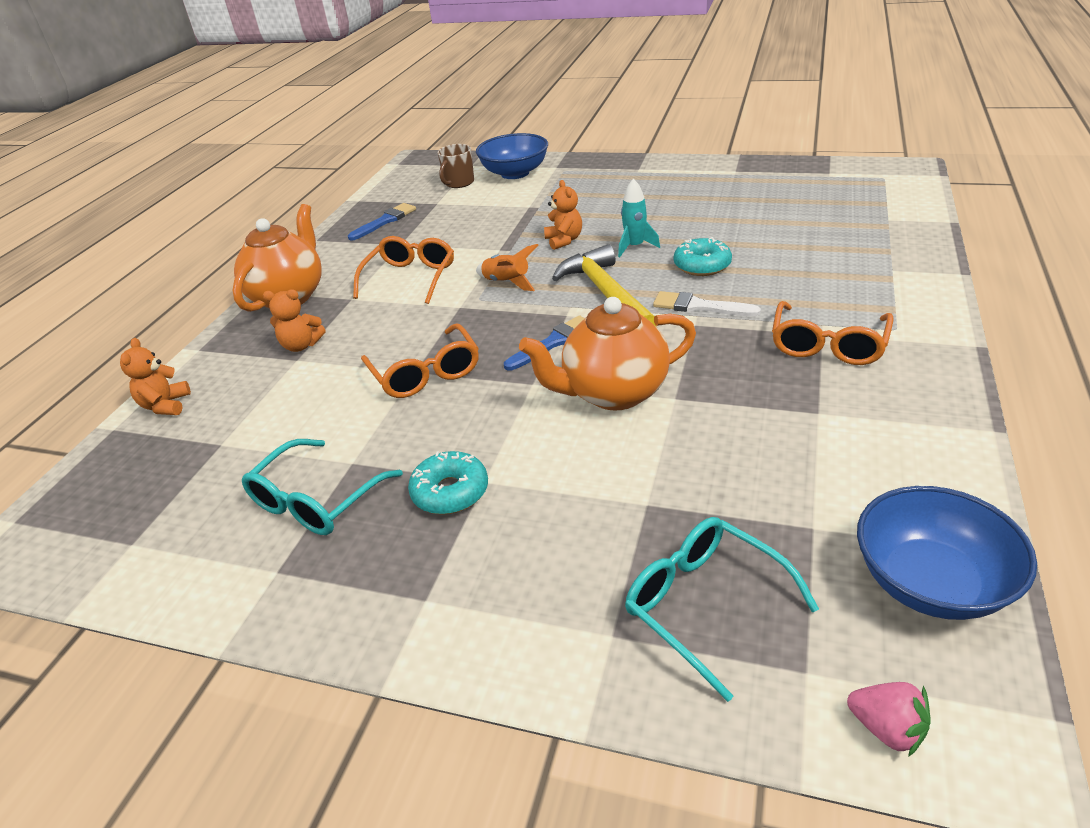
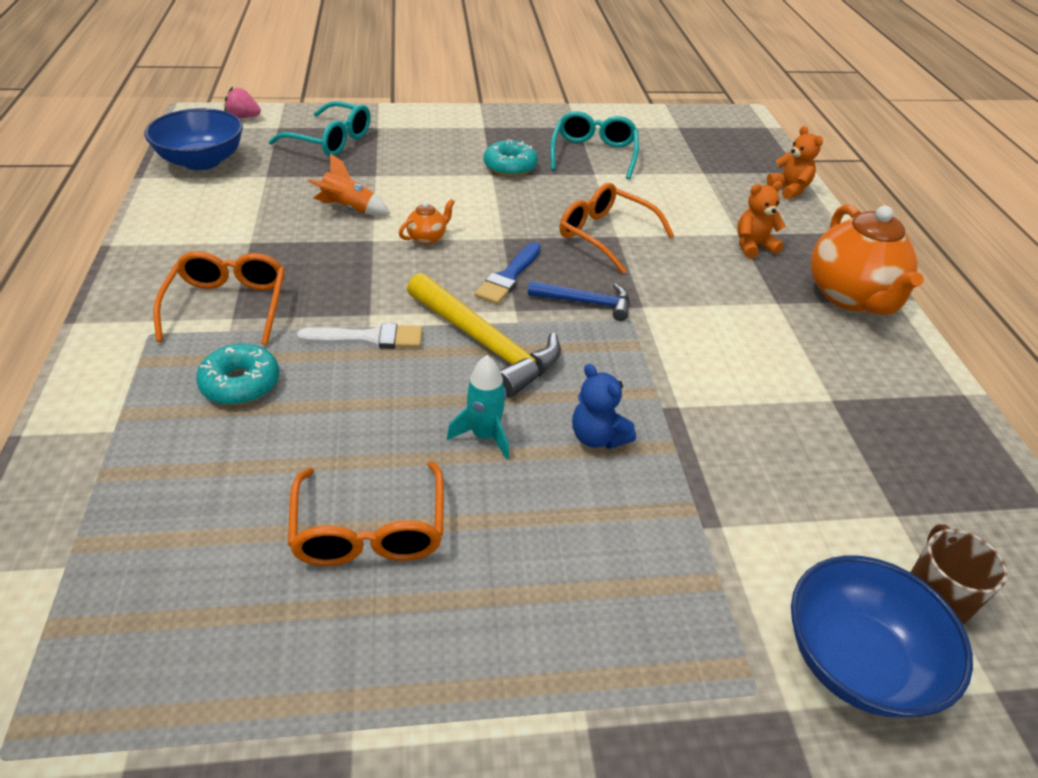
camera: 150 degrees right, 5 degrees up
(385, 221) = (921, 450): blue brush -> none
(410, 278) = (744, 340): orange glasses -> orange glasses (370, 530)
(503, 314) = (586, 302): none -> blue hammer
(507, 283) = (617, 347): orange rocket -> orange rocket (349, 209)
(564, 240) = (597, 437): orange teddy bear -> blue teddy bear
(613, 393) = (427, 238): orange teapot -> orange teapot, size x0.43
(702, 265) = (377, 407): turquoise donut -> turquoise donut (240, 383)

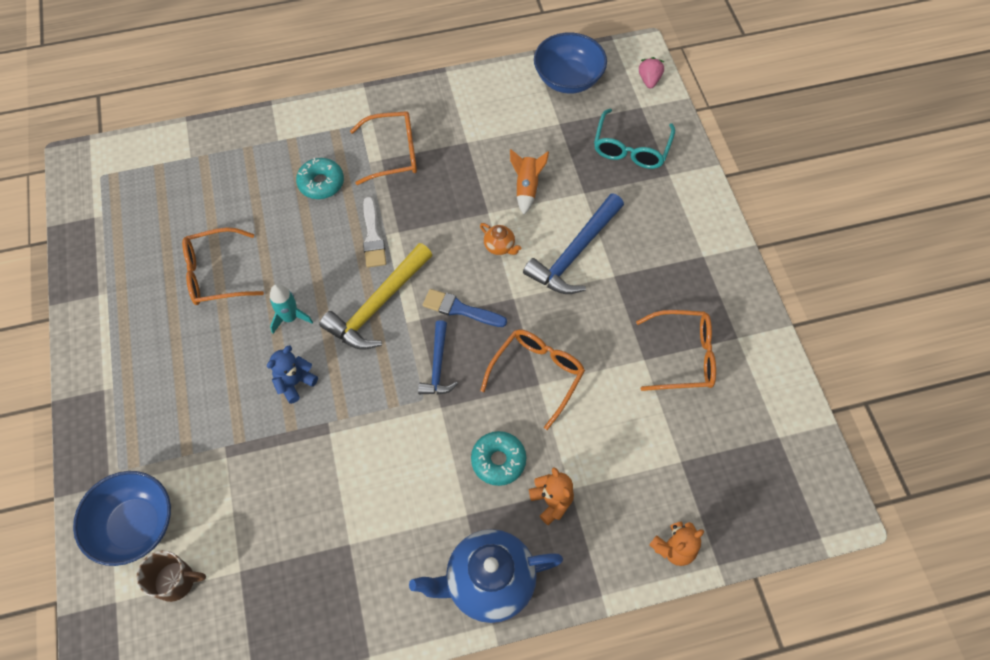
camera: 85 degrees right, 20 degrees up
(455, 192) = (575, 253): none -> blue hammer
(510, 167) = (632, 288): turquoise donut -> turquoise donut (498, 461)
(593, 154) = (683, 356): turquoise glasses -> orange glasses
(850, 297) = (488, 582): orange teapot -> blue teapot

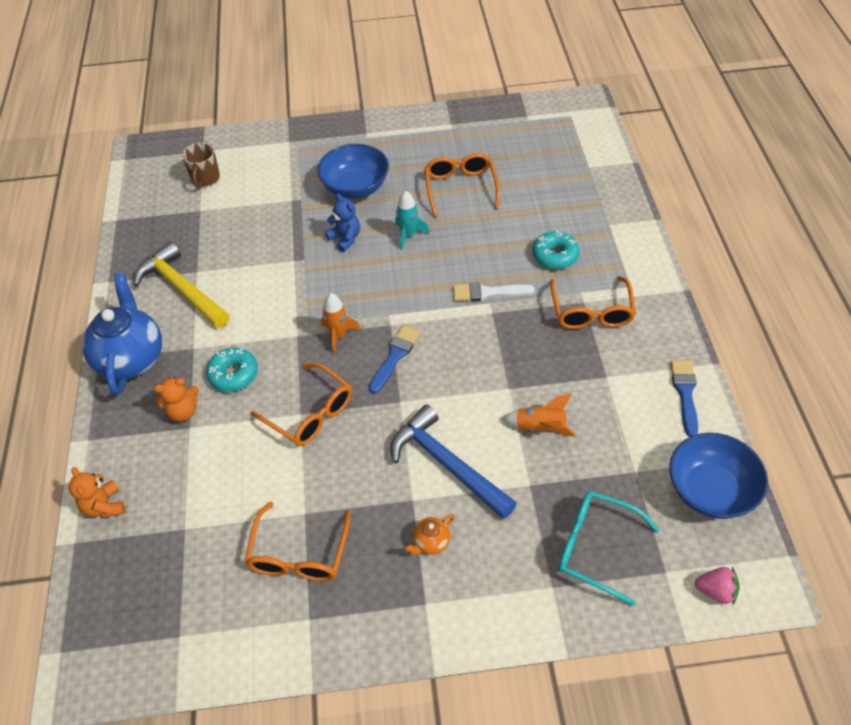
camera: 100 degrees right, 10 degrees down
(135, 525) = (253, 156): blue bowl -> blue bowl (355, 187)
(378, 305) = (410, 294): yellow hammer -> yellow hammer (181, 289)
(438, 366) = (338, 335): blue hammer -> orange rocket
(479, 90) = (685, 393): none -> blue brush
(500, 247) = (464, 395): orange teapot -> orange teapot (431, 542)

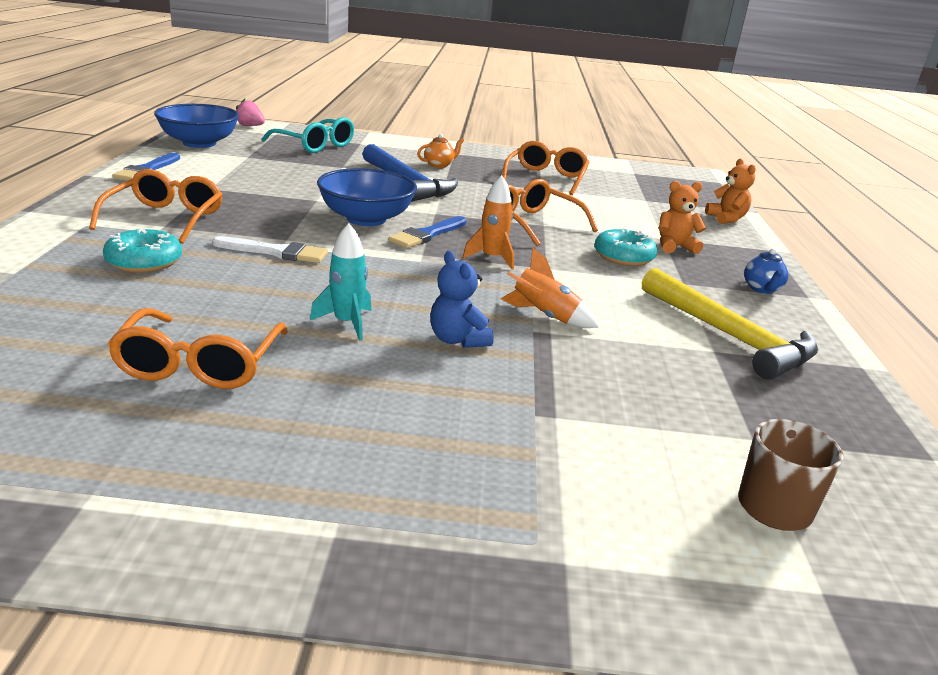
camera: 175 degrees left, 25 degrees down
(132, 359) = (761, 289): blue teapot -> blue teapot, size x0.43
(355, 187) = (413, 410): blue bowl -> blue bowl (366, 219)
(540, 427) = (306, 181): orange rocket -> orange rocket (544, 316)

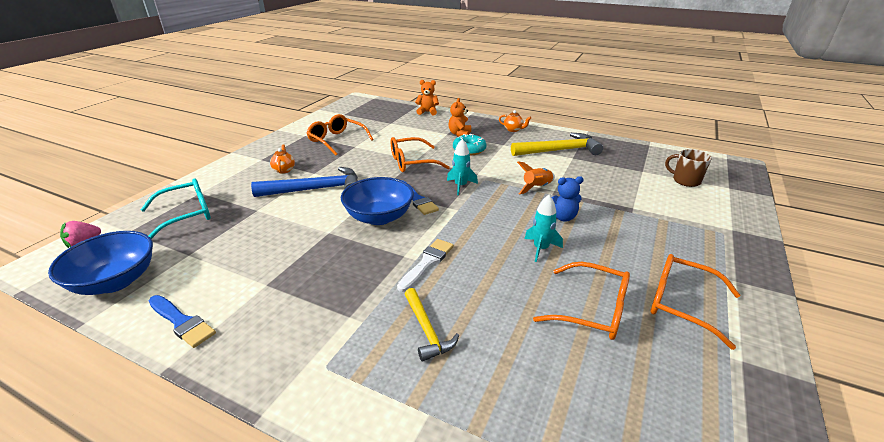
camera: 65 degrees left, 5 degrees up
(144, 262) = (427, 330): turquoise donut -> yellow hammer
(165, 218) = (333, 314): orange glasses -> orange glasses (681, 304)
(492, 258) = (460, 186): orange rocket -> turquoise rocket
(761, 289) = (513, 130): blue teapot -> orange teapot

